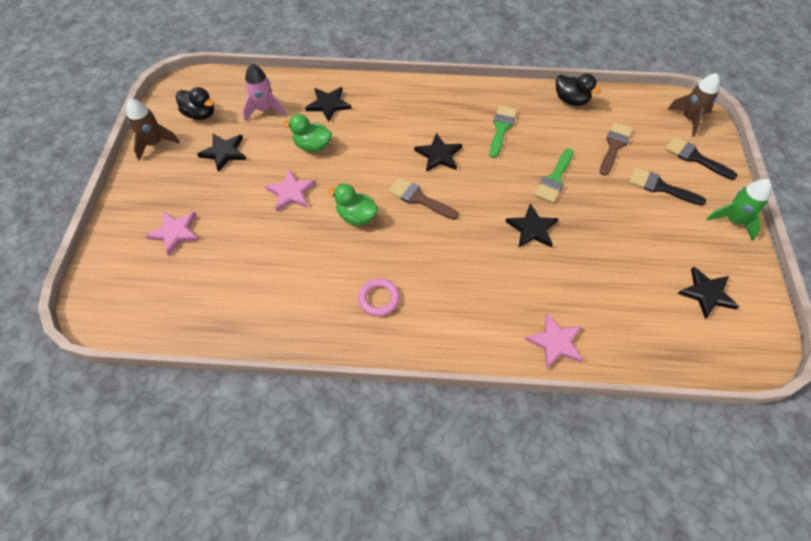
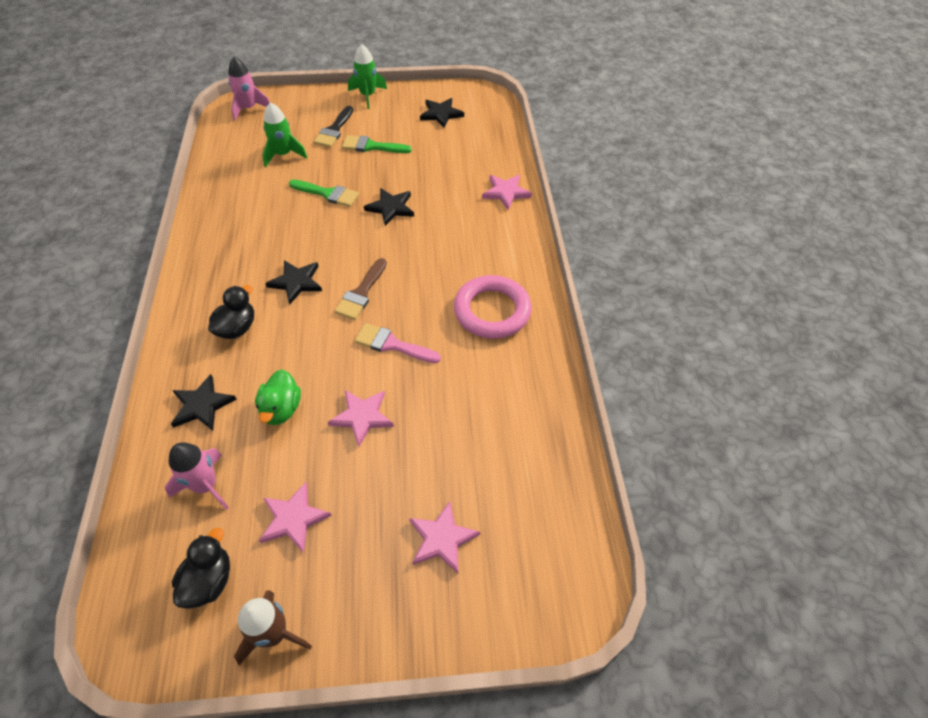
camera: 100 degrees left, 5 degrees down
(224, 152) = (293, 518): black star -> pink star
(356, 216) = (392, 344): green duck -> pink brush
(379, 298) = (492, 311): pink ring -> pink ring, size x1.82
(501, 128) = (256, 233): green brush -> green brush (371, 146)
(571, 100) = (215, 182): black duck -> black duck (237, 328)
(614, 146) = (283, 155): brown brush -> green rocket
(689, 119) = (249, 109): brown rocket -> pink rocket
(695, 157) = (298, 109): black brush -> none

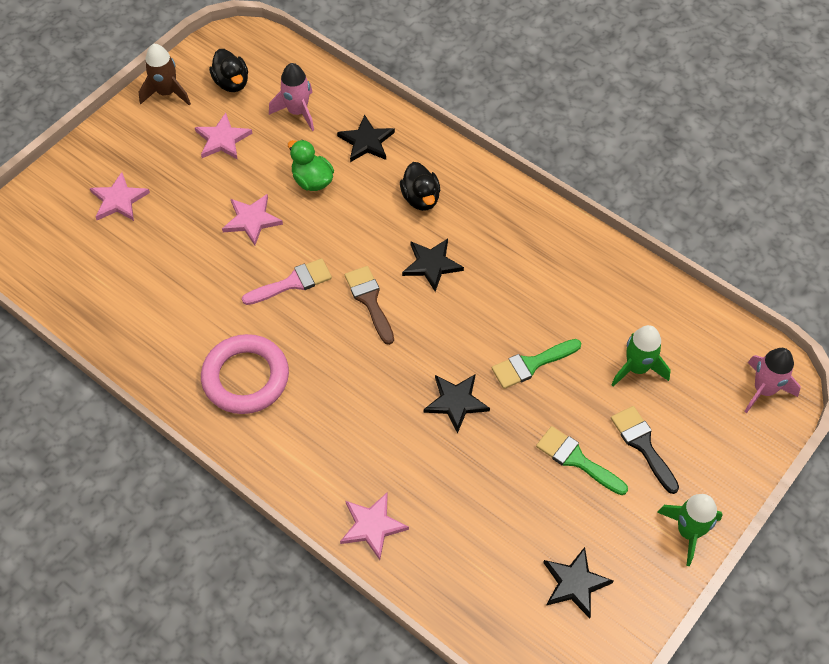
camera: 135 degrees right, 5 degrees up
(371, 146) = (576, 459): green brush -> green brush turned 105 degrees counterclockwise

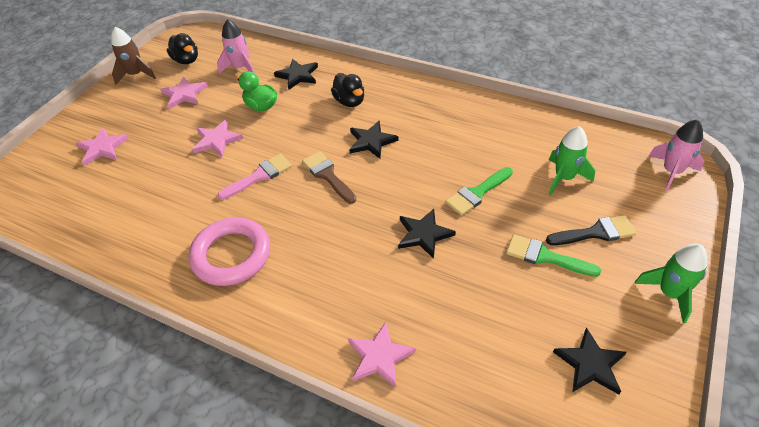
camera: 10 degrees left, 10 degrees down
(643, 445) = (596, 232): black brush -> black brush turned 120 degrees clockwise

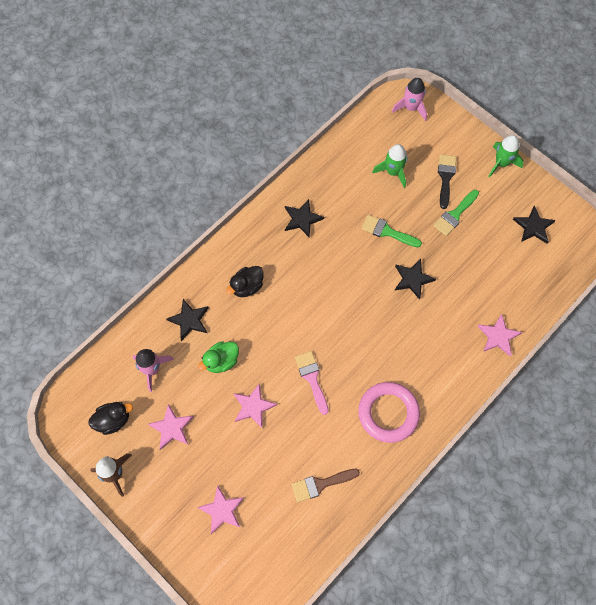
camera: 75 degrees left, 20 degrees up
(327, 175) = (331, 327): brown brush -> brown brush (320, 484)
(349, 101) = (247, 286): black duck -> black duck turned 150 degrees clockwise
(371, 141) = (305, 284): black star -> black star (302, 219)
(477, 193) = (387, 231): green brush -> green brush turned 135 degrees clockwise

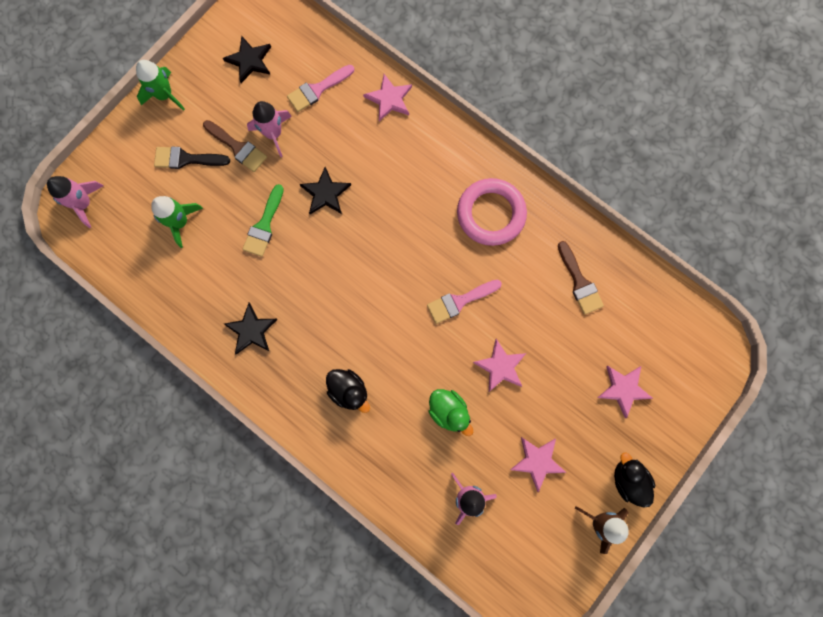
camera: 95 degrees left, 10 degrees up
(113, 420) = (536, 536): black duck -> black duck (628, 480)
(189, 320) = (399, 459): black star -> none
(455, 215) = (238, 147): green brush -> brown brush
(466, 242) = (273, 134): none -> pink rocket
(507, 278) = (317, 89): none -> pink brush

